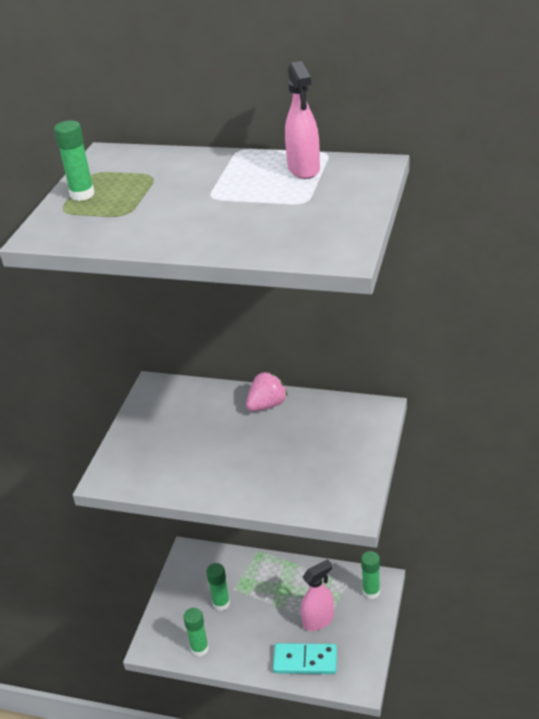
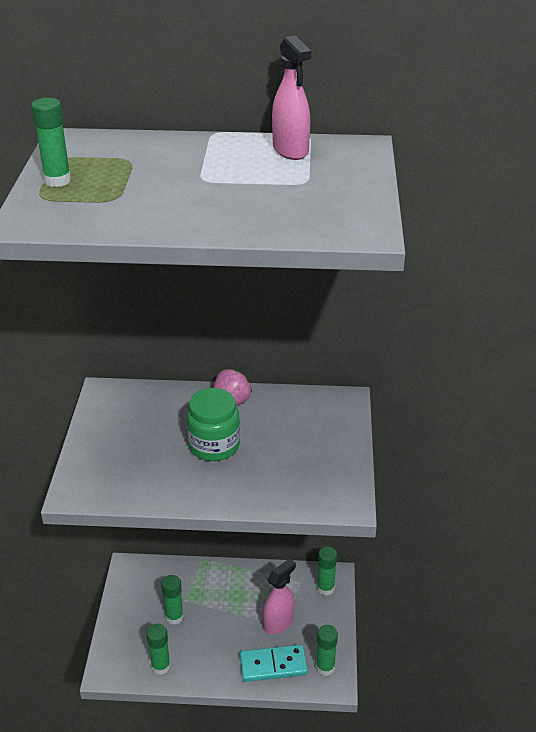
camera: 15 degrees left, 0 degrees up
(241, 445) = (214, 446): none -> green jar
(355, 669) = (325, 667): none -> green glue stick

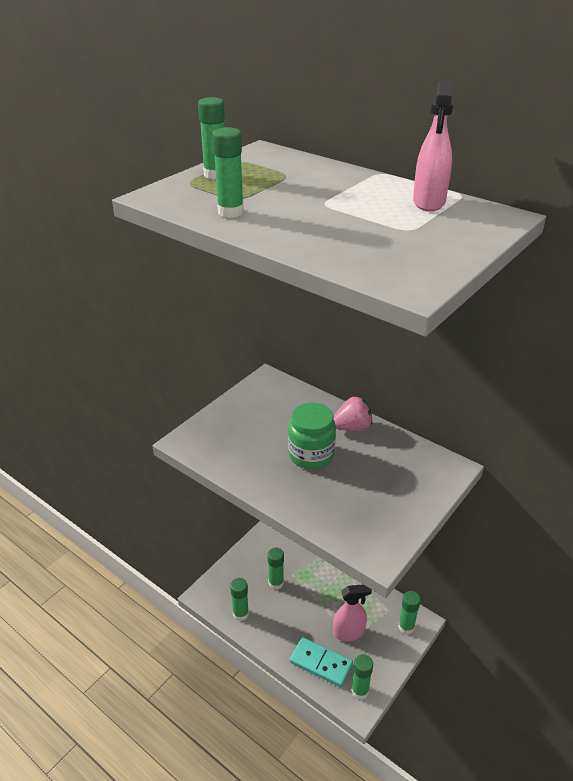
camera: 35 degrees right, 0 degrees up
(128, 215) = (230, 212): none -> green glue stick

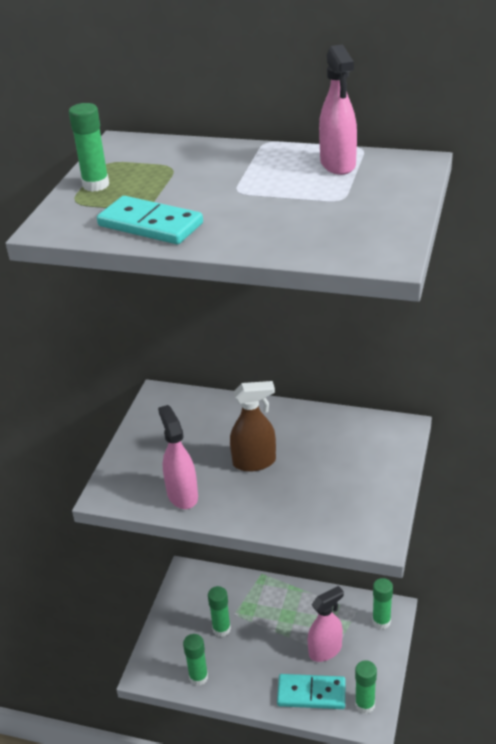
camera: 20 degrees left, 0 degrees up
(230, 212) = (150, 224): green glue stick -> turquoise domino
(239, 461) = (182, 495): none -> pink spray bottle
(311, 455) = (254, 462): green jar -> brown spray bottle
(352, 428) = (281, 420): pink strawberry -> none

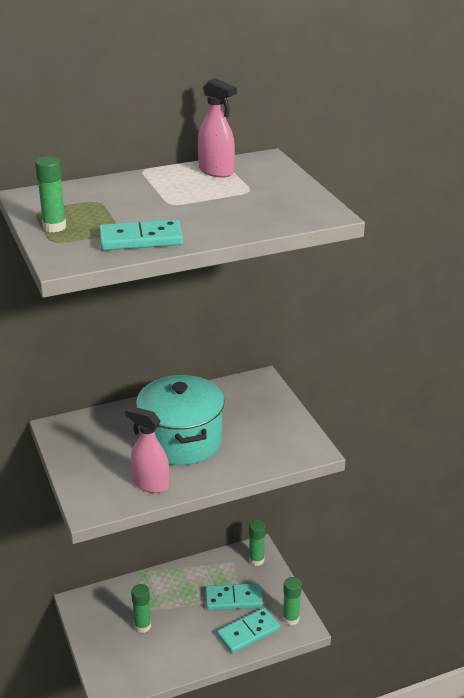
camera: 40 degrees left, 5 degrees down
(198, 677) = (154, 668): green glue stick -> none
(254, 462) = (181, 441): brown spray bottle -> turquoise pot
(325, 650) = (233, 599): pink spray bottle -> turquoise domino

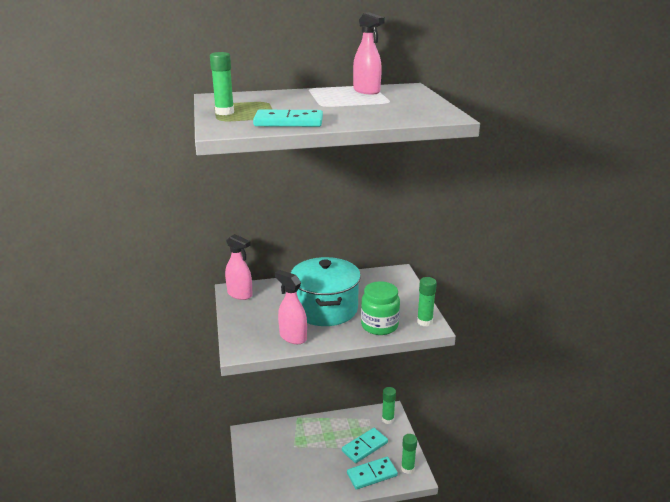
camera: 10 degrees right, 5 degrees down
(67, 432) = (240, 294): none -> pink spray bottle
(142, 626) = (290, 458): green glue stick -> green glue stick (424, 322)
(233, 599) = (365, 447): turquoise domino -> turquoise domino turned 45 degrees counterclockwise
(253, 456) = (379, 325): none -> green jar

